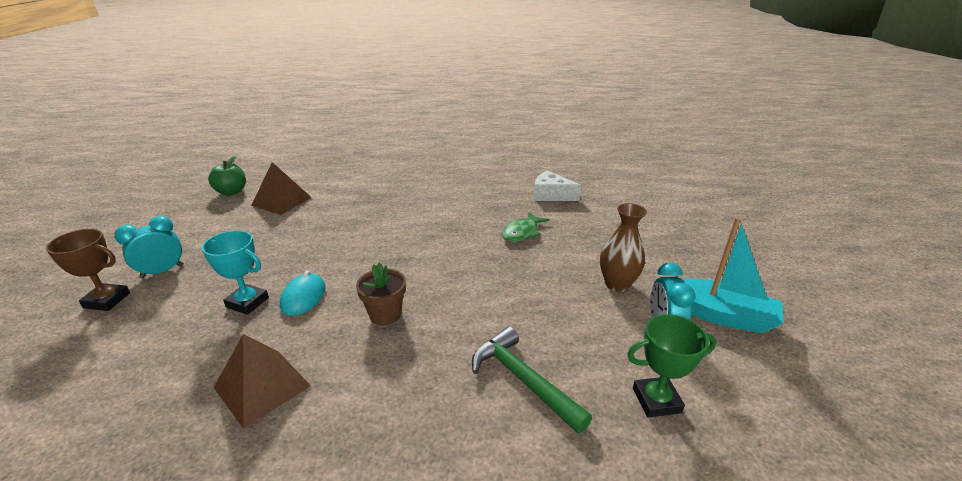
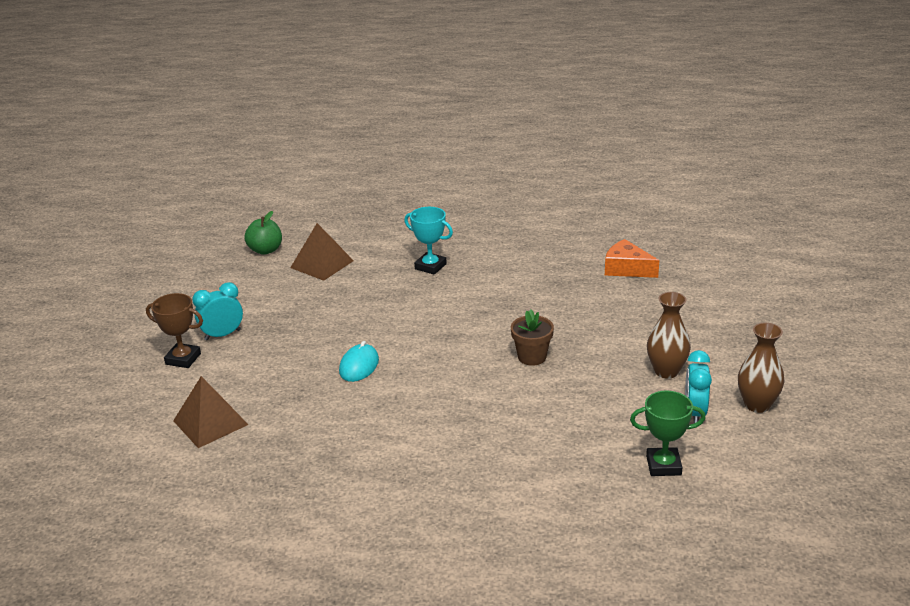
camera: 10 degrees right, 0 degrees up
(247, 302) = (309, 368): turquoise trophy -> turquoise trophy (430, 266)
(262, 386) = (335, 434): brown pyramid -> brown pyramid (210, 422)
(385, 314) = (435, 385): brown flower pot -> brown flower pot (532, 357)
(522, 232) = (582, 312): green fish -> none
(523, 379) = (553, 443): green hammer -> none
(551, 195) = (626, 269): white cheese -> orange cheese
(720, 315) = (757, 405): turquoise boat -> brown vase

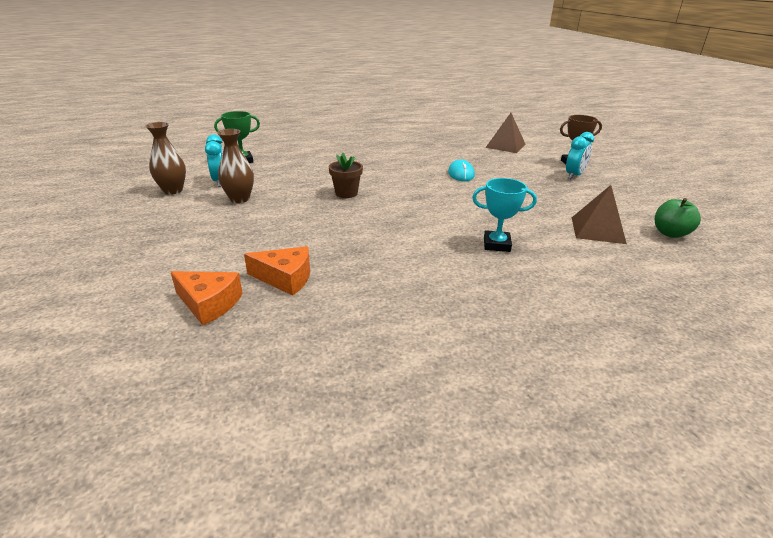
camera: 155 degrees right, 0 degrees up
(686, 260) = (209, 304): none -> orange cheese

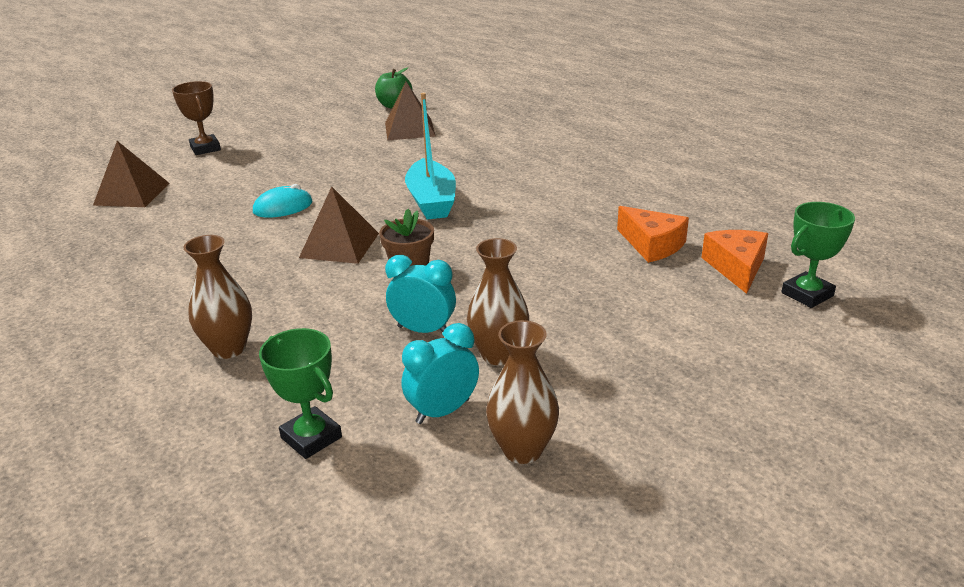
camera: 110 degrees left, 0 degrees up
(134, 320) = (807, 294): none -> green trophy
(285, 278) = (652, 245): orange cheese -> orange cheese turned 150 degrees clockwise
(322, 154) = (229, 348): none -> brown vase
(396, 181) = (339, 245): none -> brown pyramid
(436, 214) = (431, 201): none -> turquoise boat
(496, 244) = (481, 164): turquoise trophy -> none
(574, 175) = (255, 145): turquoise clock -> turquoise clock (423, 330)

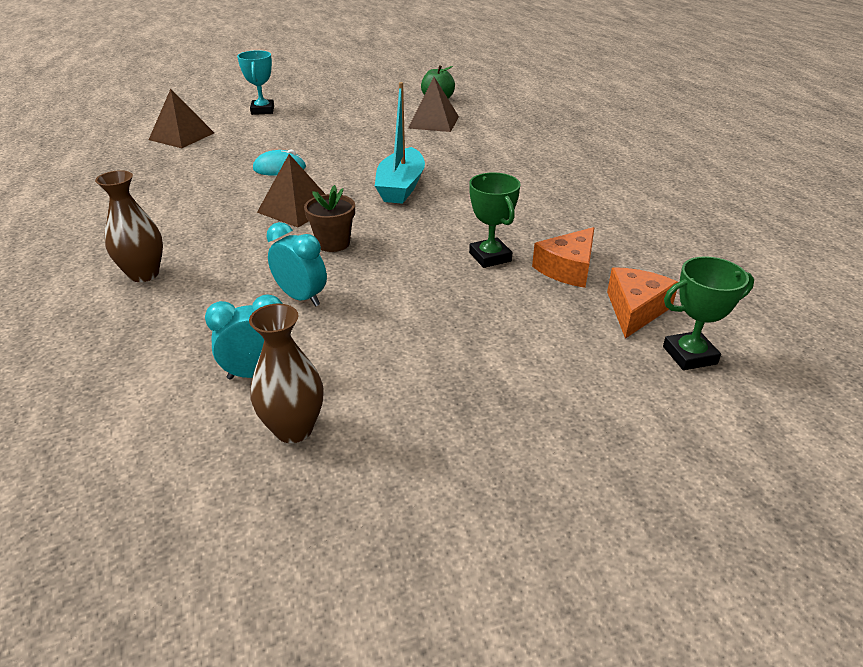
camera: 20 degrees right, 5 degrees up
(205, 148) = (262, 110): brown trophy -> turquoise trophy
(311, 437) = (140, 365): green trophy -> green trophy (490, 257)
(498, 355) = (345, 336): brown vase -> none
(652, 245) = (567, 268): orange cheese -> orange cheese turned 60 degrees clockwise

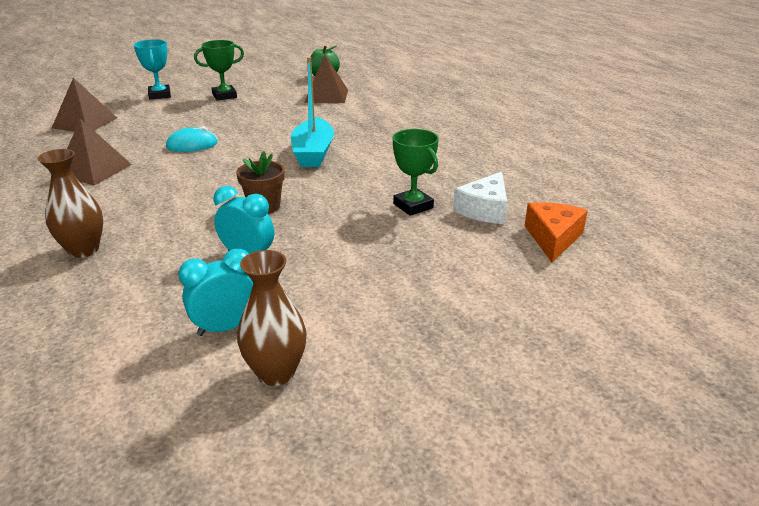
camera: 10 degrees left, 5 degrees down
(296, 209) = (219, 179): brown pyramid -> brown pyramid (94, 170)
(567, 268) = (484, 209): orange cheese -> white cheese
(689, 355) = (610, 270): green trophy -> green trophy (224, 96)

